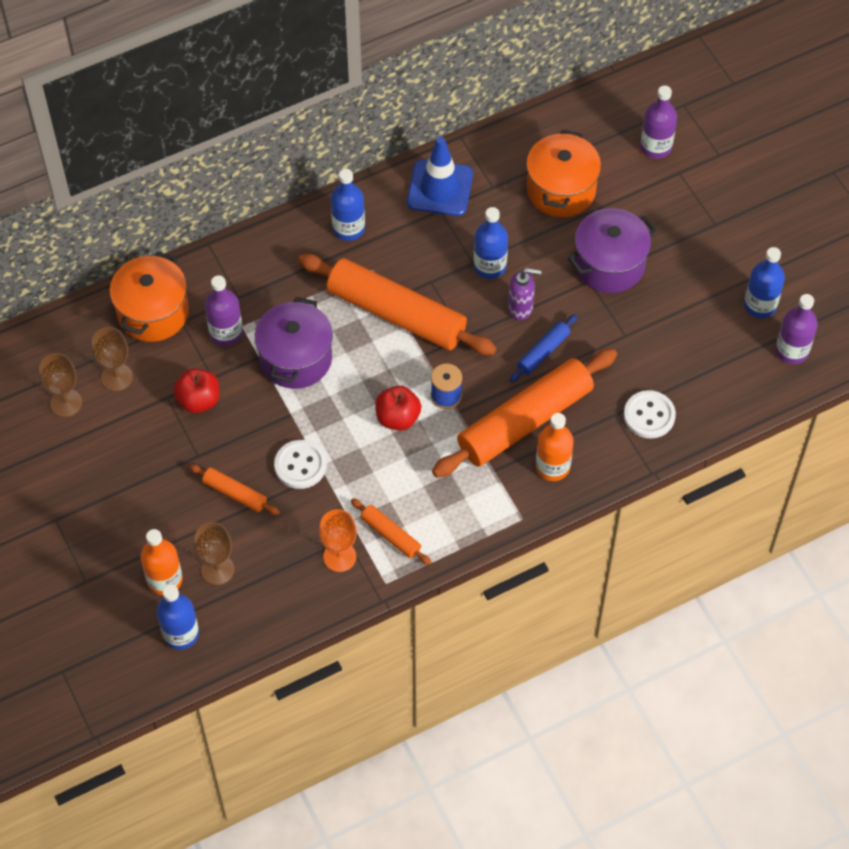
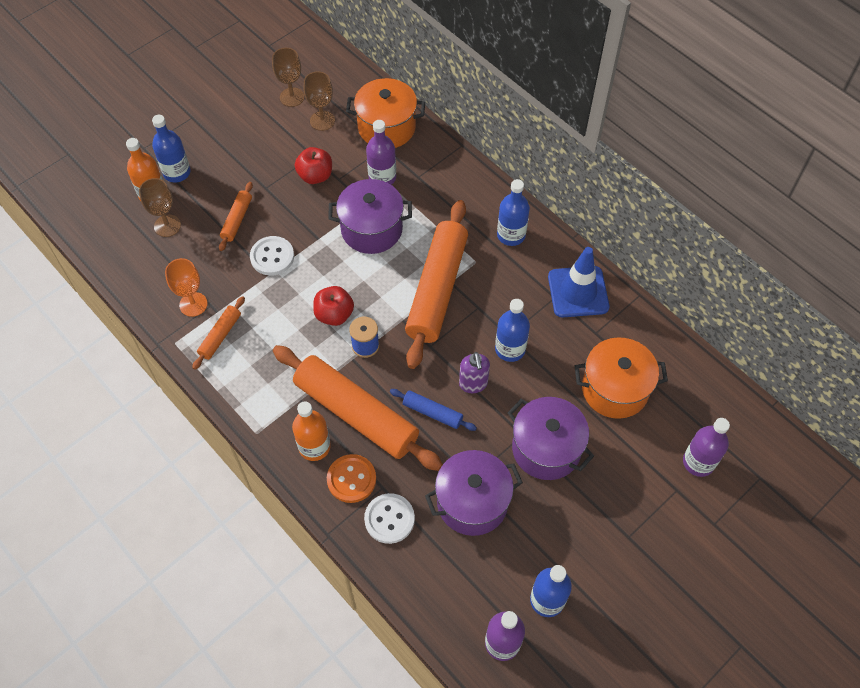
camera: 75 degrees right, 0 degrees up
(181, 634) = (108, 216): blue bottle -> blue bottle (177, 172)
(598, 440) = (351, 479): none -> orange button
(649, 341) = (472, 502): none -> purple pot

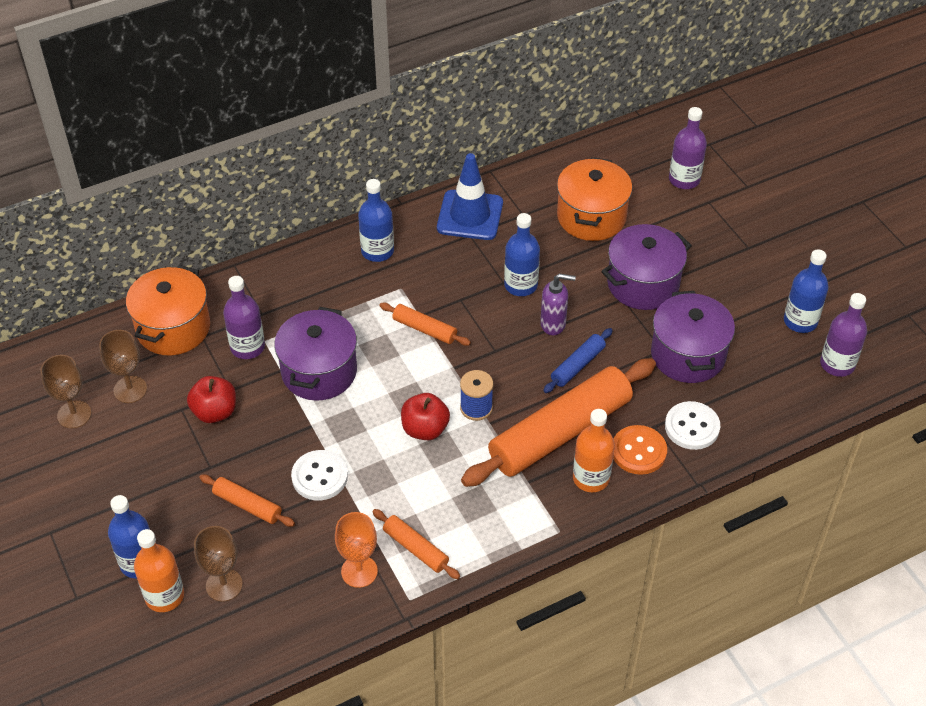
camera: 75 degrees left, 10 degrees down
(437, 289) = (424, 329): orange rolling pin -> orange rolling pin, size x0.45

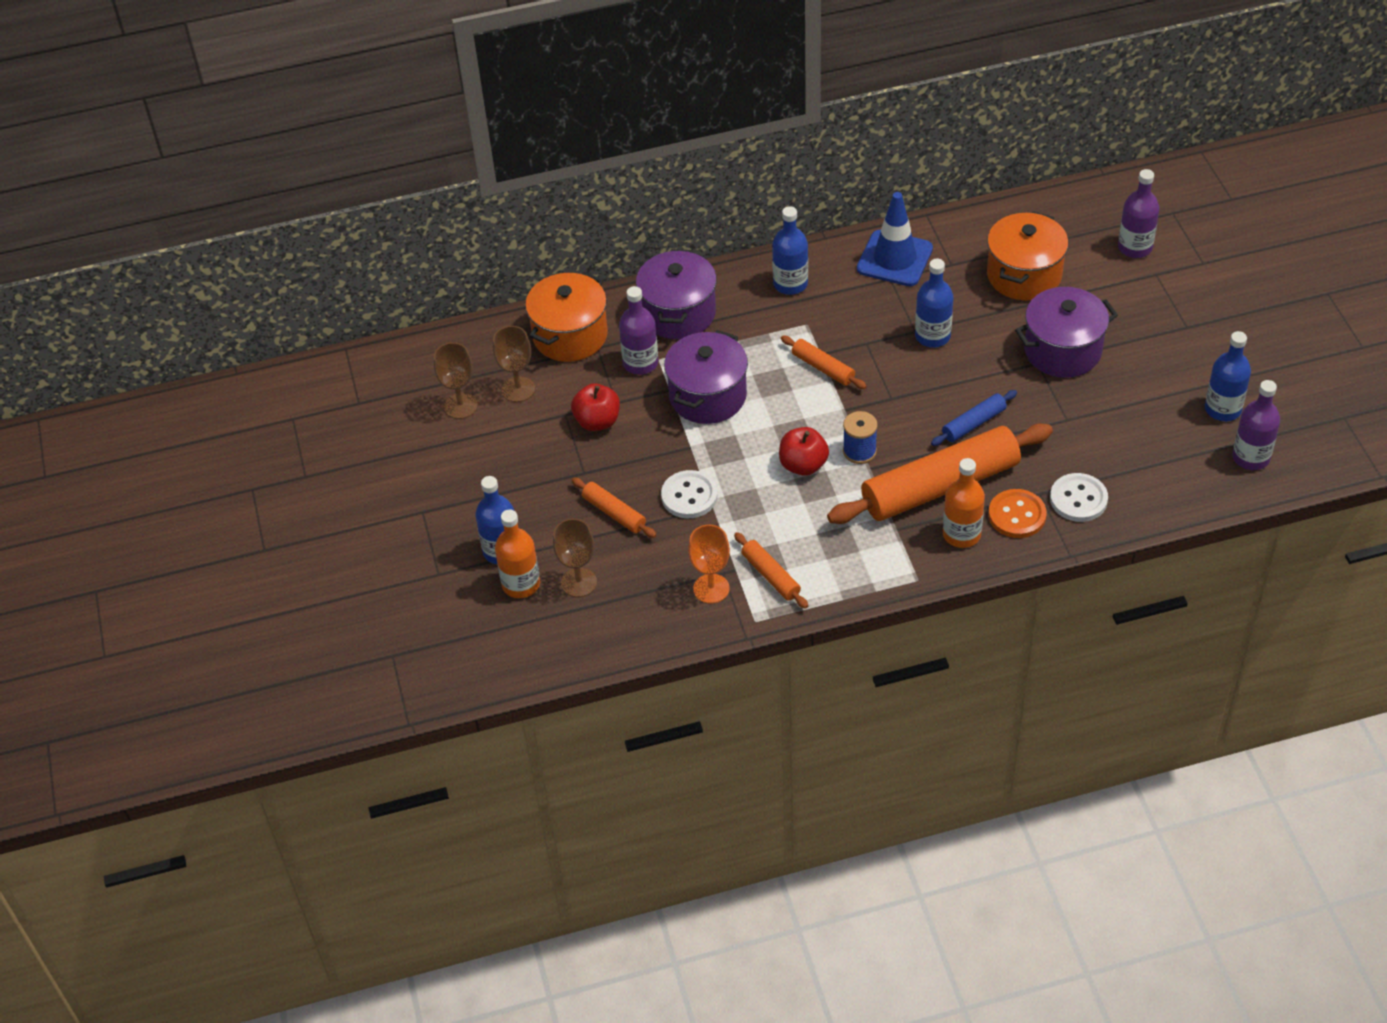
camera: 15 degrees right, 0 degrees up
(553, 324) = (958, 379): purple soap dispenser -> none
(688, 355) = (1092, 428): purple pot -> purple pot (678, 313)

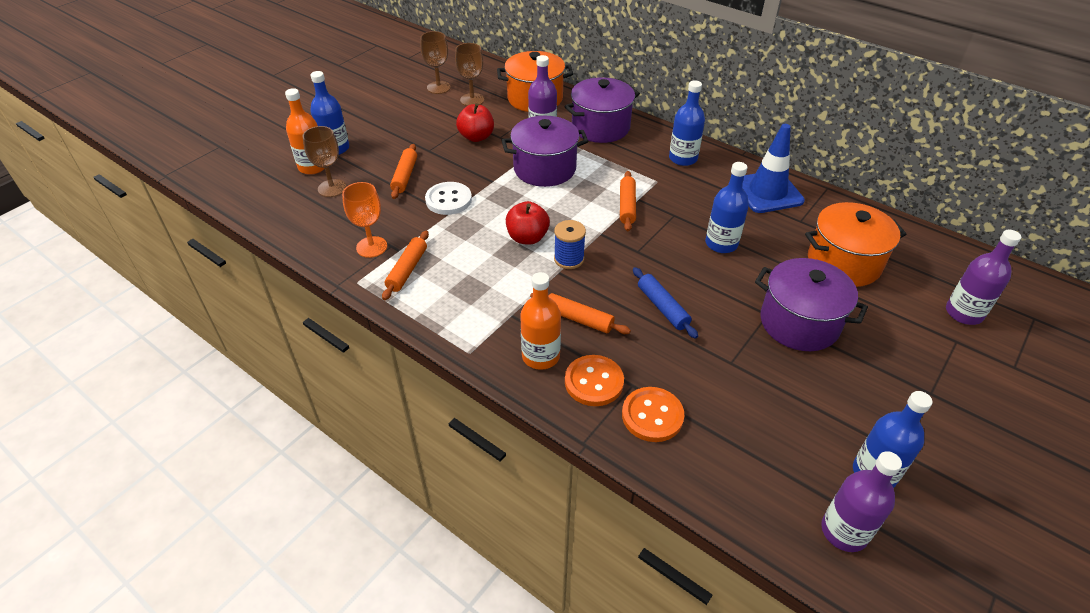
camera: 50 degrees right, 5 degrees down
(940, 486) = (579, 319): orange rolling pin -> orange rolling pin, size x0.45
(973, 423) = (662, 307): blue rolling pin -> blue rolling pin turned 45 degrees clockwise
(1078, 499) = (652, 416): white button -> orange button

